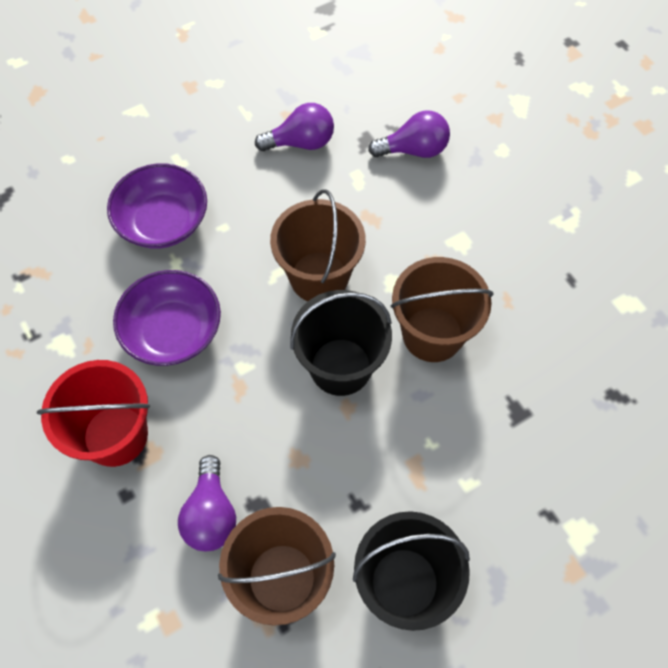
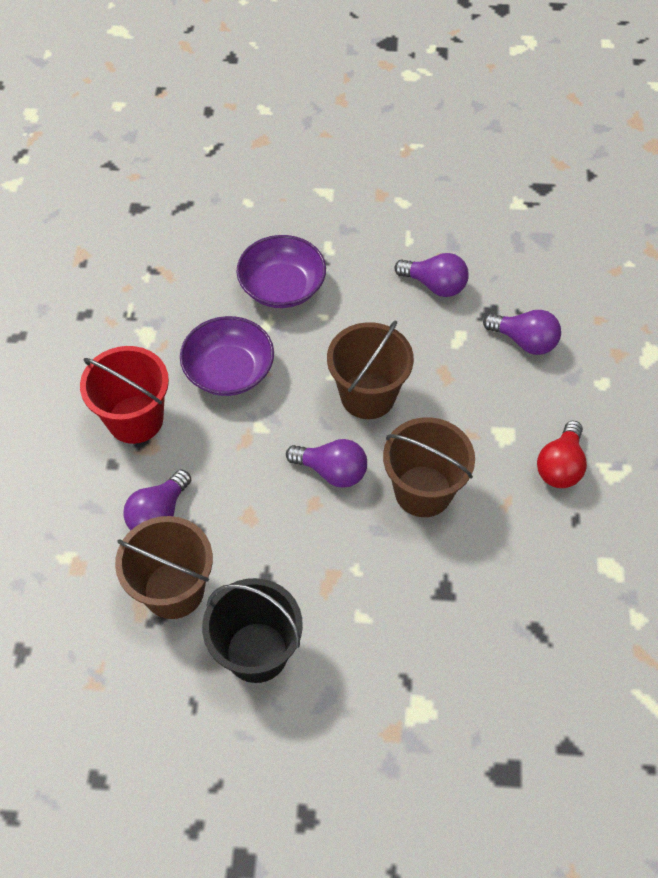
camera: 35 degrees right, 5 degrees down
(340, 367) = (332, 471): black bucket -> purple light bulb
(524, 241) = (560, 466): none -> red light bulb

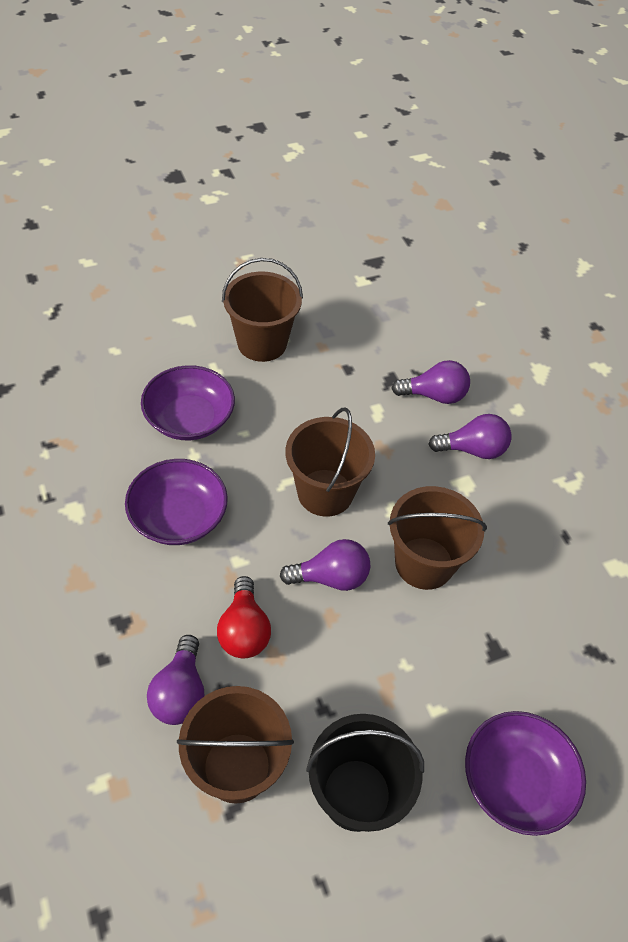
camera: 30 degrees left, 5 degrees down
(135, 419) = (105, 602): red bucket -> none
(384, 237) = (262, 343): none -> brown bucket
(397, 702) = (515, 781): none -> purple bowl
(435, 285) = (330, 372): purple light bulb -> purple light bulb (472, 449)
(560, 466) = (526, 494): red light bulb -> red light bulb (244, 630)

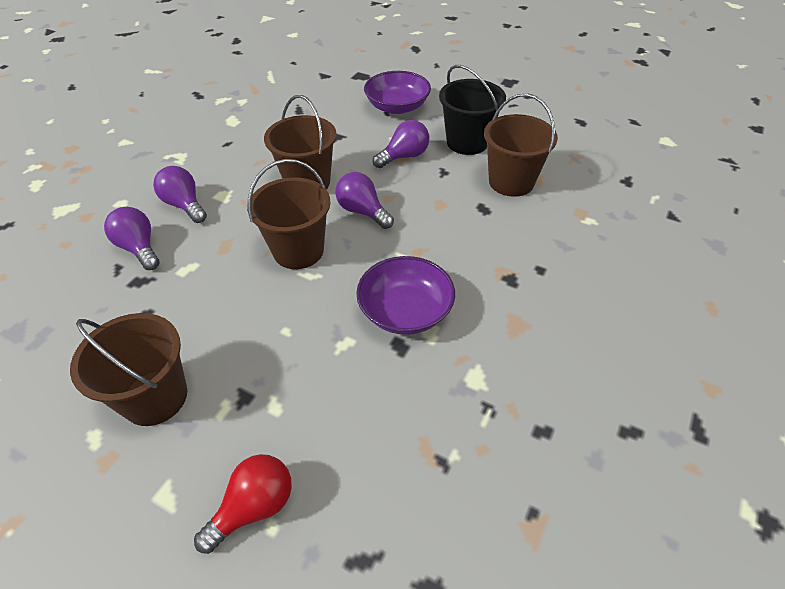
camera: 125 degrees left, 5 degrees down
(180, 692) = (509, 225): purple light bulb -> purple light bulb (404, 156)
(189, 418) = (305, 379): purple bowl -> none
(244, 630) = (442, 224): red light bulb -> red light bulb (254, 507)

